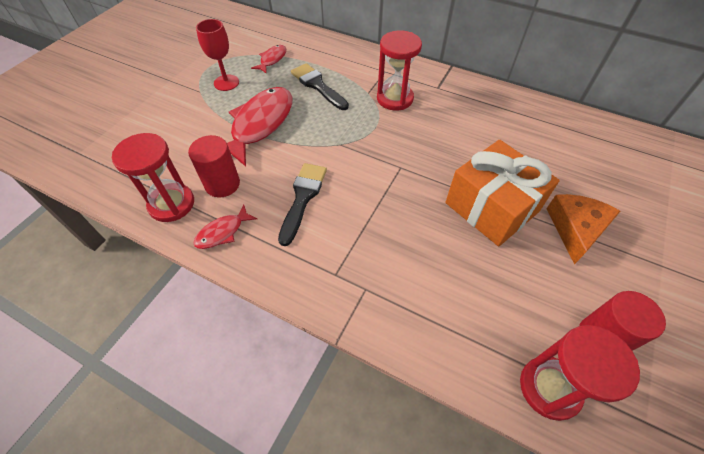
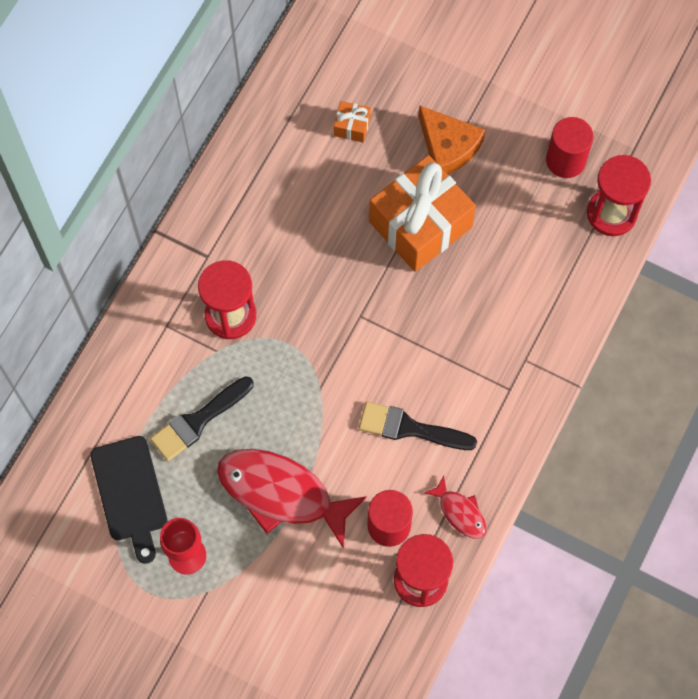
camera: 90 degrees left, 15 degrees up
(272, 59) = (130, 493): red fish -> black cutting board
(569, 162) = (352, 126): none -> orange gift
(576, 229) = (448, 147): orange cheese -> orange cheese turned 150 degrees counterclockwise

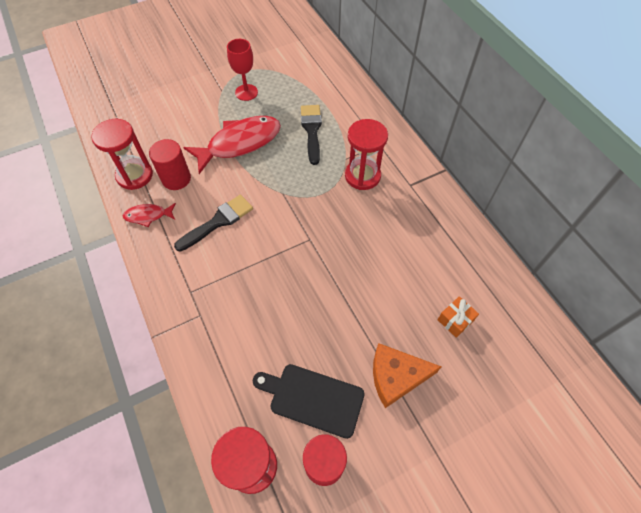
camera: 125 degrees right, 10 degrees down
(130, 493) = (298, 87): black cutting board -> black cutting board (312, 398)
(420, 224) = (346, 315): orange gift -> none

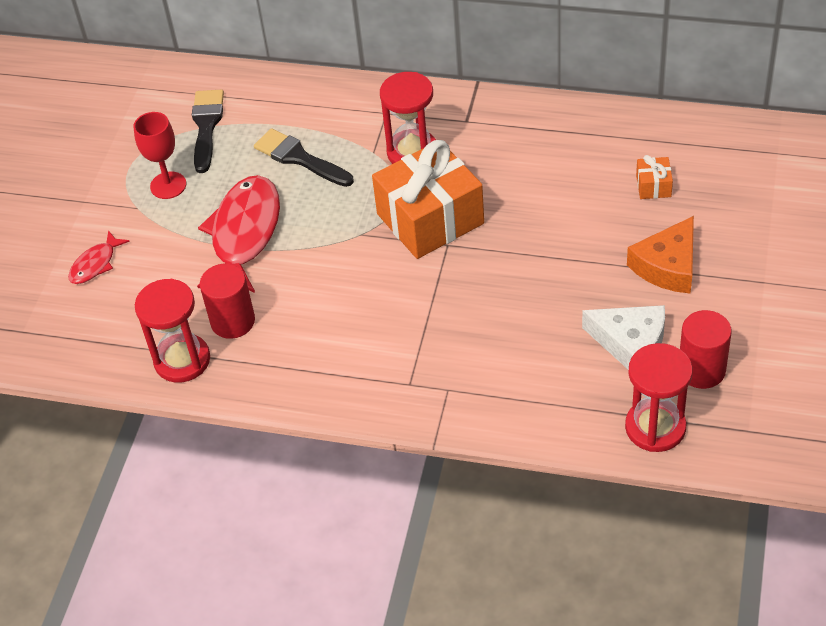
camera: 45 degrees left, 10 degrees down
(148, 216) = (261, 375): red fish -> red fish (95, 264)
(218, 222) = (340, 312): black brush -> black brush (206, 126)
(312, 398) = (630, 343): black cutting board -> white cheese
(321, 218) = (430, 219): none -> orange gift

